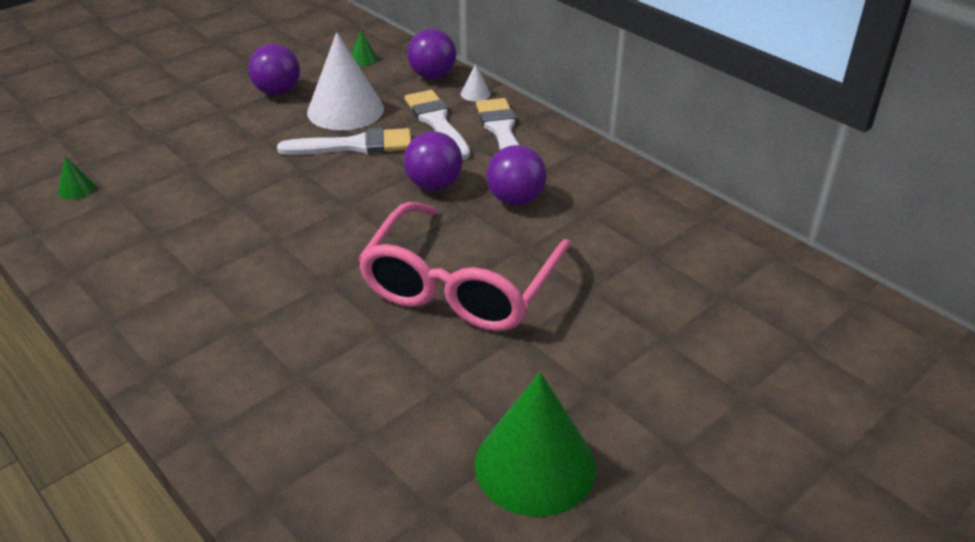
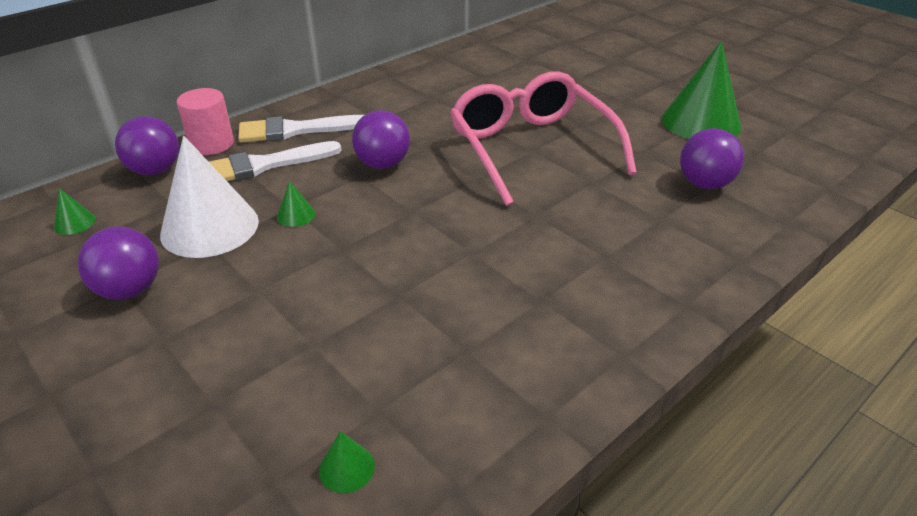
camera: 90 degrees left, 0 degrees up
(354, 145) = (296, 215): white brush -> green cone
(461, 286) = (531, 148): pink glasses -> pink glasses turned 135 degrees counterclockwise
(475, 93) = (211, 144): white cone -> pink cylinder
(515, 199) = (411, 125): purple ball -> purple ball (704, 184)

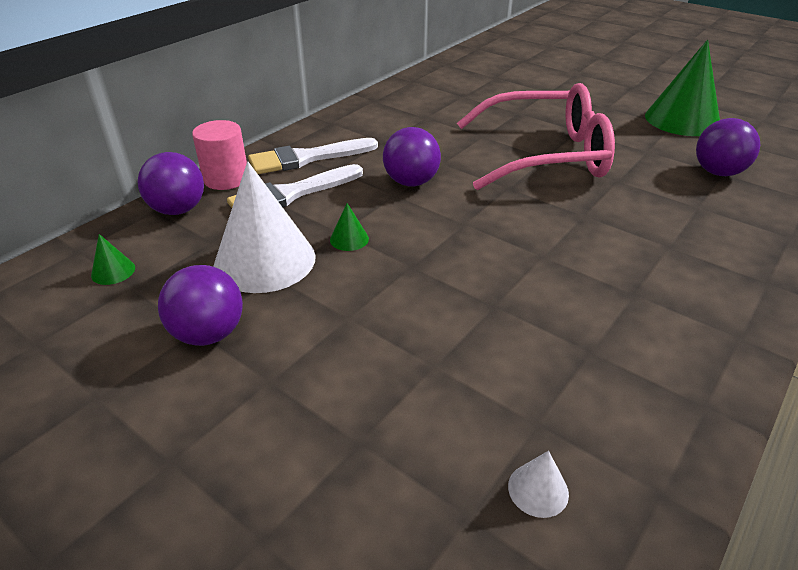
camera: 10 degrees left, 0 degrees up
(346, 468) = (538, 489): green cone -> white cone
(531, 148) = (545, 155): pink glasses -> pink glasses turned 120 degrees clockwise

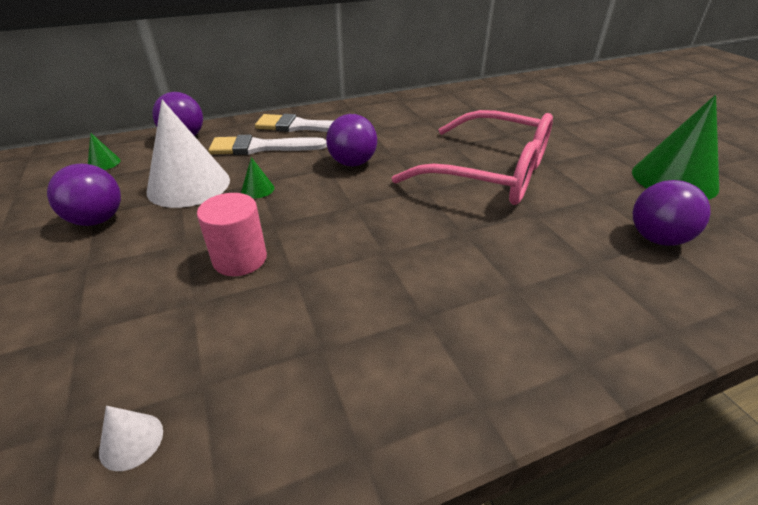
camera: 30 degrees right, 0 degrees up
(226, 179) = (236, 126): pink cylinder -> pink cylinder (240, 259)

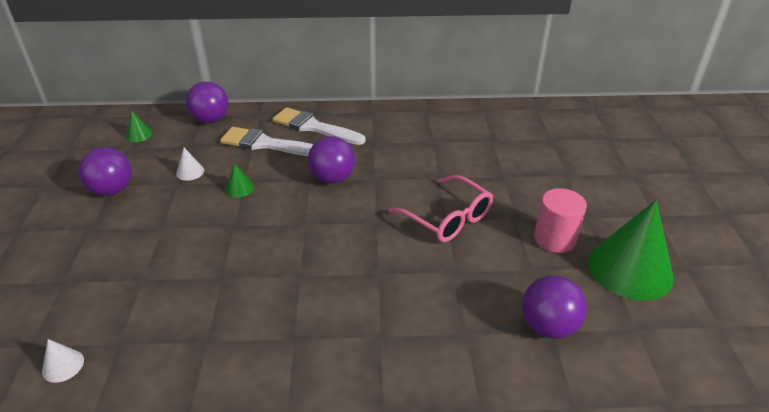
camera: 20 degrees right, 0 degrees up
(189, 185) = (190, 172): white cone -> white cone, size x0.41
(240, 259) = (192, 251): pink cylinder -> pink cylinder (555, 239)
(489, 173) = (447, 218): pink glasses -> pink glasses, size x0.61

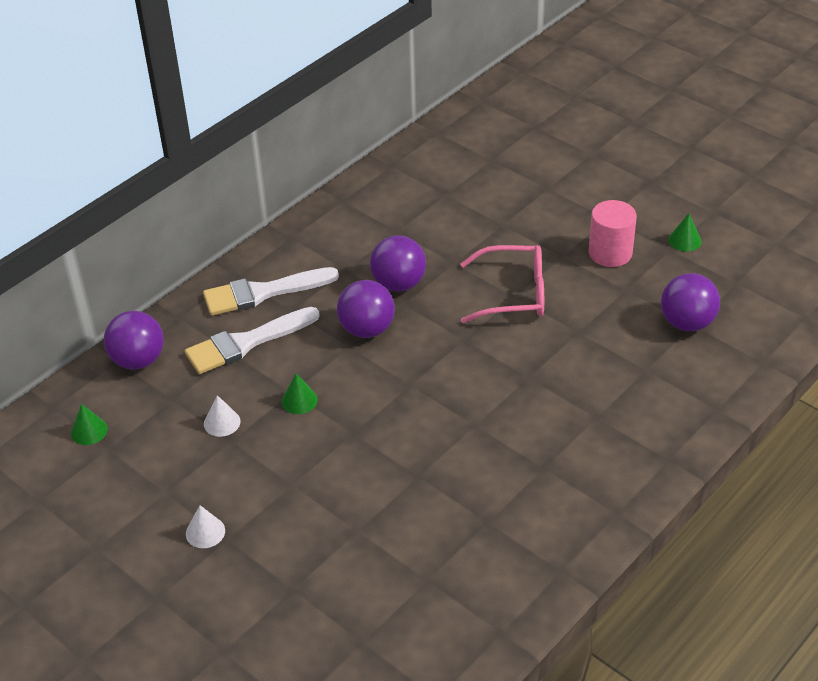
camera: 45 degrees left, 5 degrees up
(63, 365) = (415, 626): white cone -> white cone (205, 532)
(112, 190) = (177, 496): purple ball -> purple ball (398, 284)
(630, 269) = (684, 240): green cone -> green cone, size x0.41

